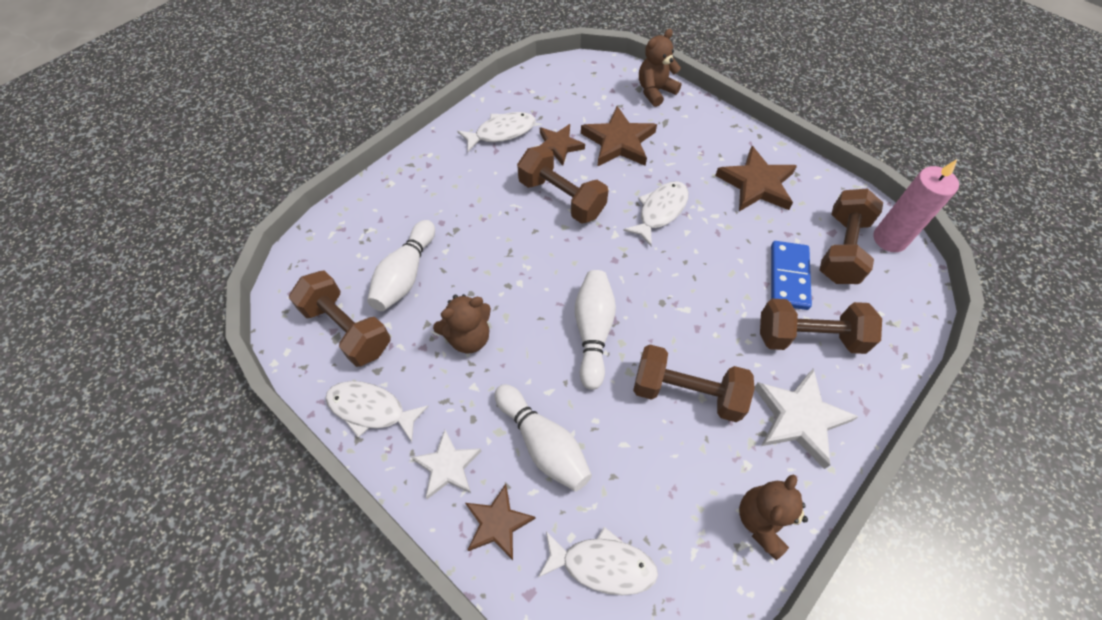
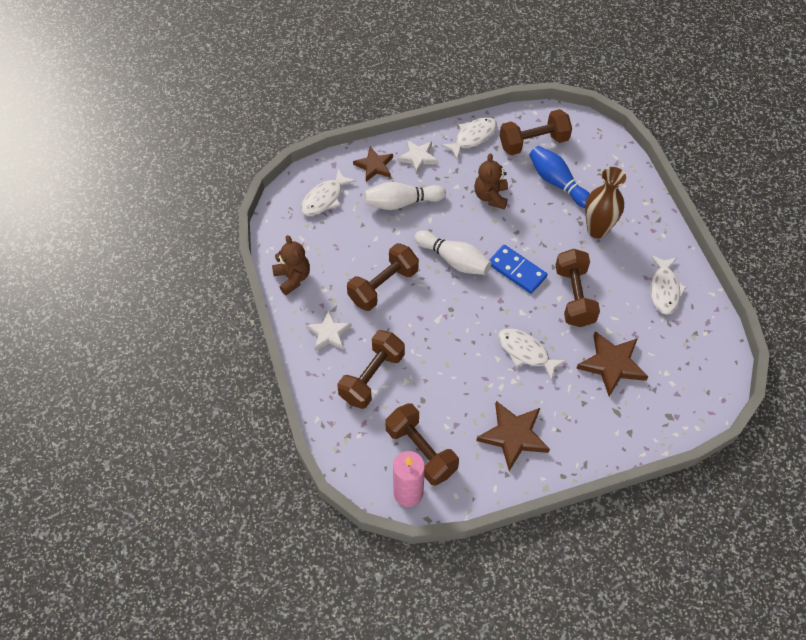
camera: 120 degrees right, 0 degrees up
(405, 275) = (557, 182): white bowling pin -> blue bowling pin
(457, 211) = (597, 230): none -> brown vase
(558, 146) = (629, 320): brown star -> none
(561, 198) = (574, 296): brown dumbbell -> brown dumbbell turned 75 degrees counterclockwise
(655, 91) = (659, 427): brown teddy bear -> none
(660, 211) = (525, 352): white fish -> white fish turned 150 degrees clockwise
(788, 277) = (421, 398): blue domino -> blue domino (517, 270)
(799, 418) = (329, 333): white star -> white star, size x0.67

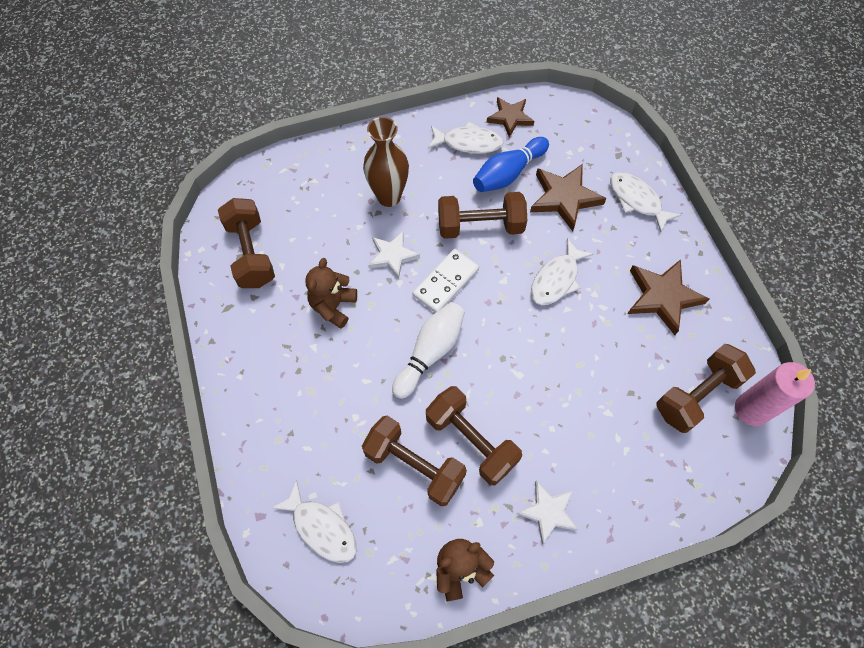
camera: 90 degrees left, 5 degrees up
(372, 377) = (607, 453): brown dumbbell -> brown dumbbell (414, 465)
(374, 166) = (268, 455): brown star -> brown star (510, 118)
(401, 202) = (336, 417): white bowling pin -> none
(418, 157) = (259, 395): white star -> white star (392, 256)
(472, 137) = (232, 324): white fish -> white fish (637, 200)
(491, 196) = (333, 306): brown teddy bear -> brown teddy bear turned 105 degrees clockwise
(517, 270) = (445, 282): blue domino -> white domino
(557, 182) = (317, 232): blue bowling pin -> blue bowling pin (508, 174)

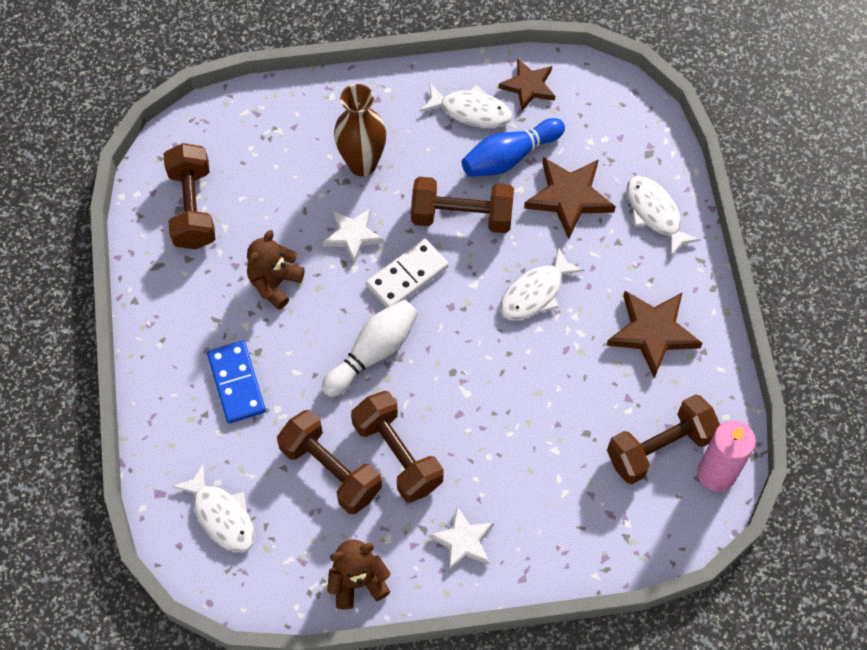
camera: 10 degrees right, 0 degrees up
(315, 400) = (237, 383): none -> blue domino

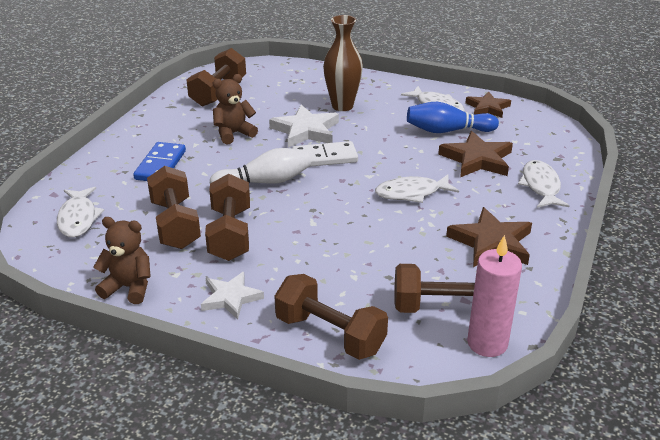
camera: 30 degrees right, 30 degrees down
(353, 236) = (305, 130): white star -> white star, size x1.50
(462, 216) = (389, 144): brown dumbbell -> brown dumbbell (330, 334)

